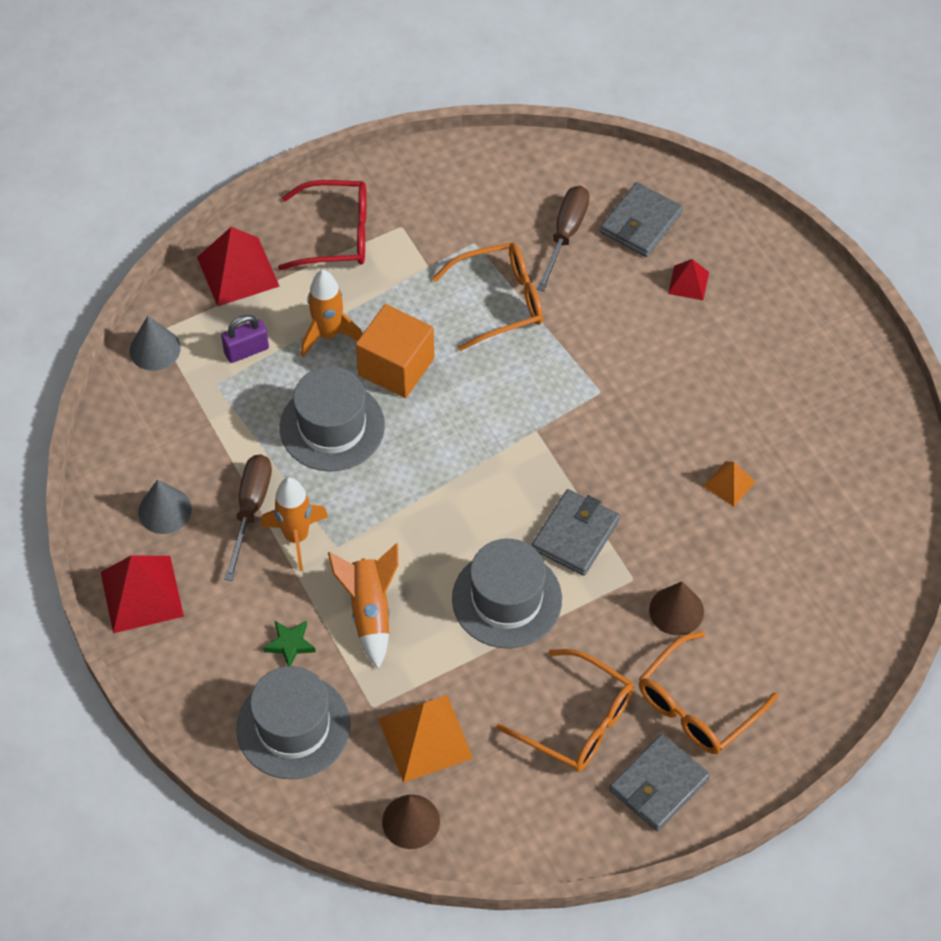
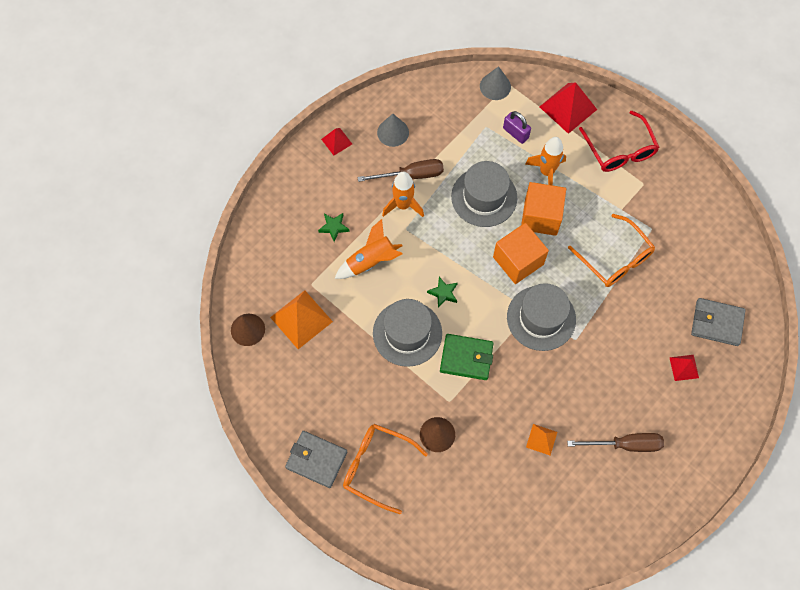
camera: 70 degrees right, 10 degrees up
(141, 594) = (336, 141): red pyramid -> red pyramid, size x0.54
(293, 726) = (284, 248): grey hat -> grey hat (541, 318)
(452, 419) = (518, 261): none -> orange cube
(463, 531) = (443, 293): none -> green star
(565, 234) = (685, 280): brown screwdriver -> brown screwdriver (625, 444)
(575, 535) = (466, 358): grey wallet -> green wallet
(578, 721) = (341, 400): orange glasses -> none

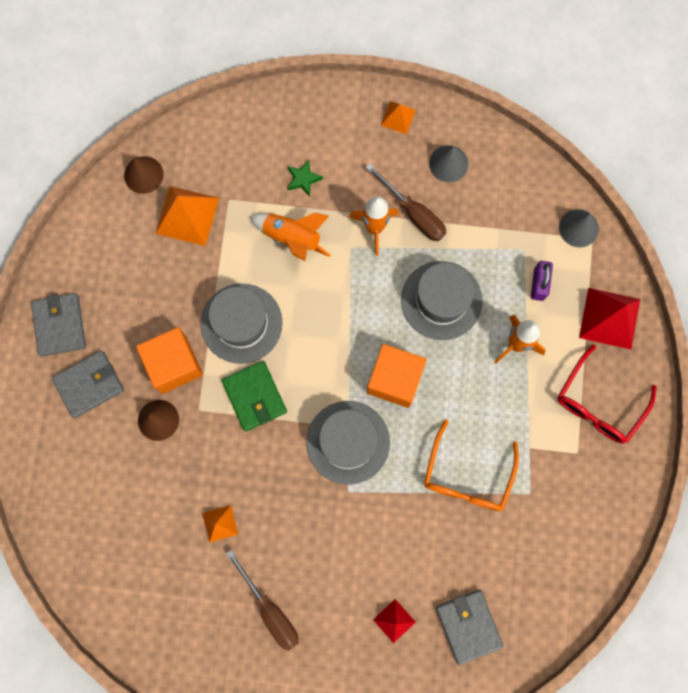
camera: 55 degrees right, 10 degrees up
(336, 141) = (398, 117): red pyramid -> orange pyramid
(376, 466) = (89, 384): orange glasses -> grey wallet
(443, 293) = (307, 330): green star -> none
(540, 217) = (460, 371): orange cube -> orange cube (174, 364)

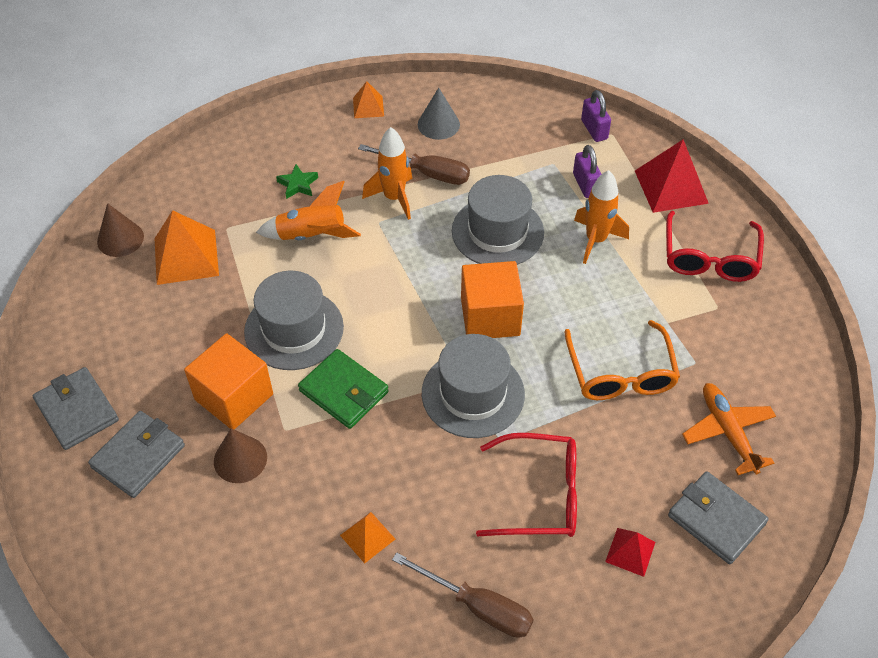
camera: 25 degrees left, 25 degrees down
(354, 548) = (540, 494): none -> red glasses
(519, 563) = (728, 432): none -> orange plane
(578, 228) = (594, 130): grey cone -> purple padlock

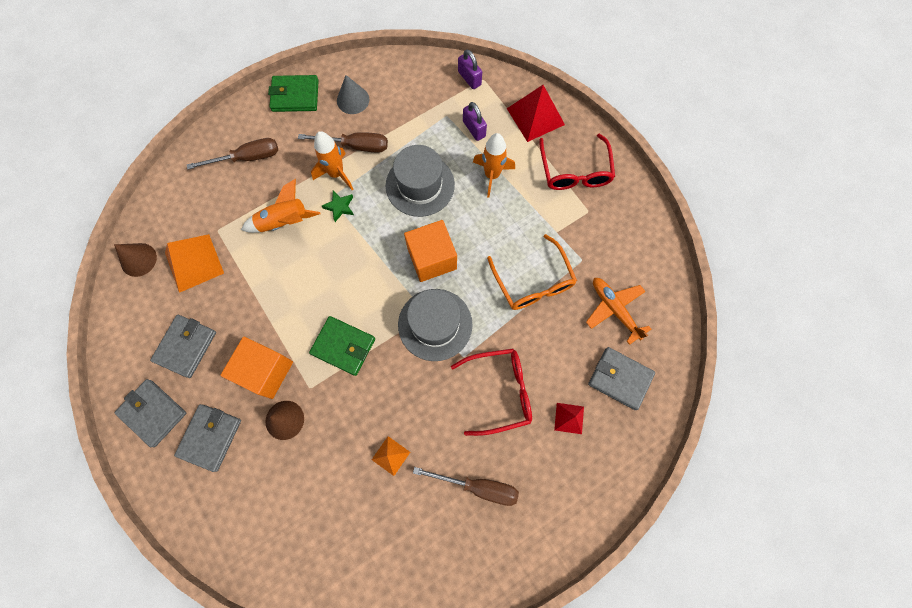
camera: 15 degrees left, 20 degrees up
(144, 346) = (186, 346): none -> grey wallet
(288, 159) = (247, 158): none -> brown screwdriver
(294, 329) = (293, 304): grey hat -> none
(298, 184) = (261, 179): green star -> green star (339, 207)
(368, 107) = (295, 96): orange pyramid -> green wallet

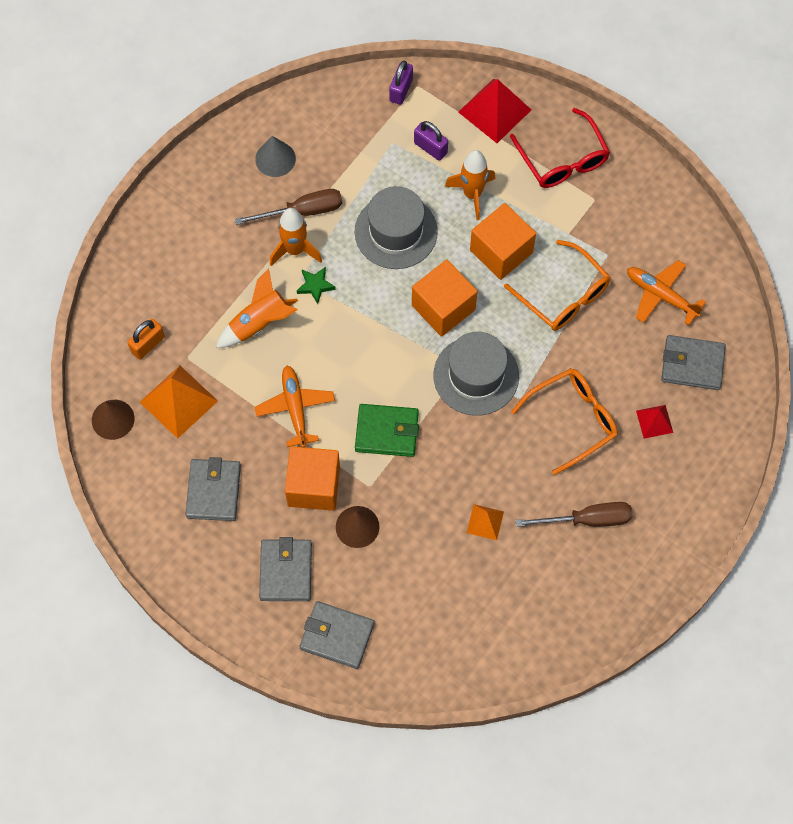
camera: 20 degrees left, 5 degrees down
(153, 413) = (211, 569): grey wallet -> grey wallet (337, 636)
(193, 210) = (148, 344): none -> orange padlock
(247, 158) = (182, 266): brown screwdriver -> none
(280, 301) = (295, 408): none -> orange plane
(295, 96) = (205, 176): green wallet -> none
(469, 78) = (401, 90): purple padlock -> purple padlock turned 75 degrees clockwise
(496, 228) = (501, 251): none -> orange cube
(500, 391) = (573, 420): red glasses -> orange glasses

